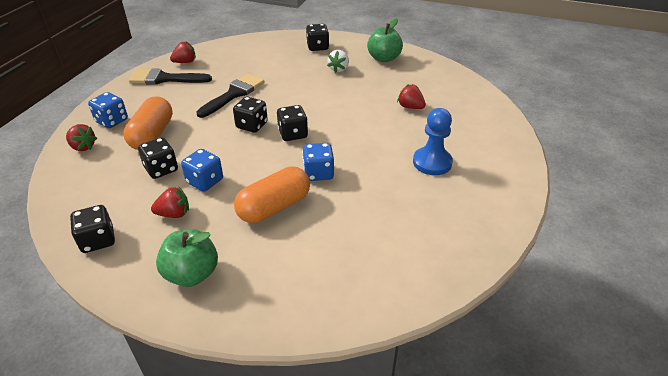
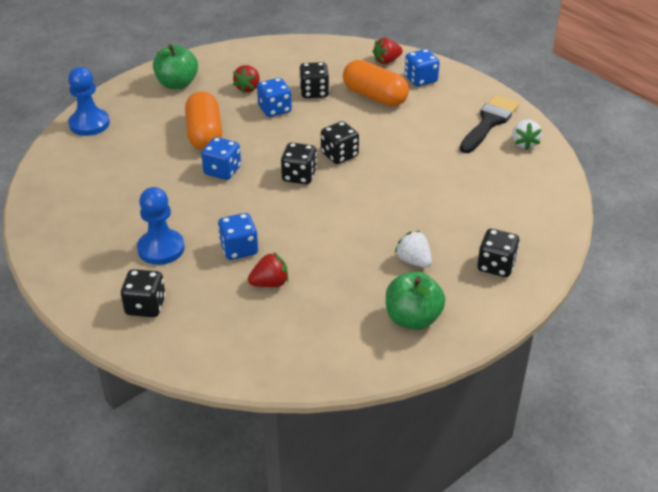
camera: 120 degrees right, 0 degrees up
(98, 240) = (253, 55): black dice -> black dice (145, 306)
(185, 62) = (524, 143): red strawberry -> white strawberry
(234, 94) = (415, 159): black brush -> none
(317, 306) = (89, 124): none -> blue pawn
(395, 129) = (239, 249): none -> blue dice

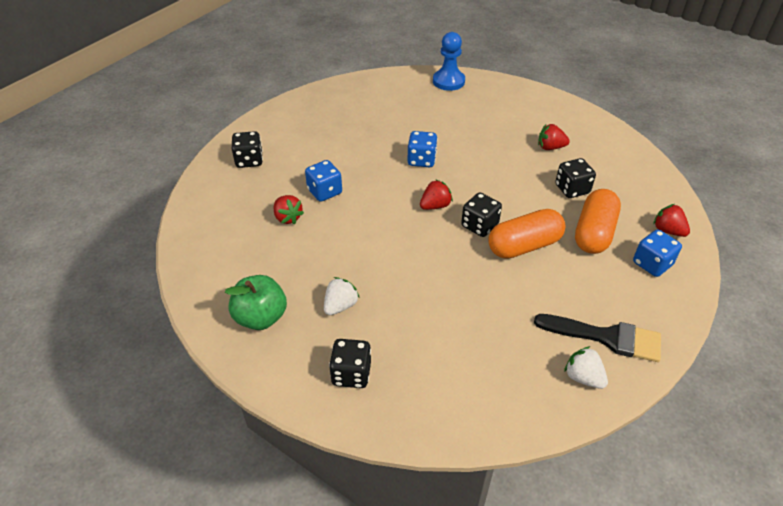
camera: 75 degrees right, 5 degrees up
(161, 248) = (313, 152): blue pawn -> none
(177, 84) = (529, 108): green apple -> none
(204, 134) = (466, 139): orange capsule -> orange capsule (524, 246)
(274, 109) = (527, 170): blue dice -> none
(299, 176) = (435, 206): black dice -> red strawberry
(524, 143) = (583, 377): white strawberry -> white strawberry turned 60 degrees clockwise

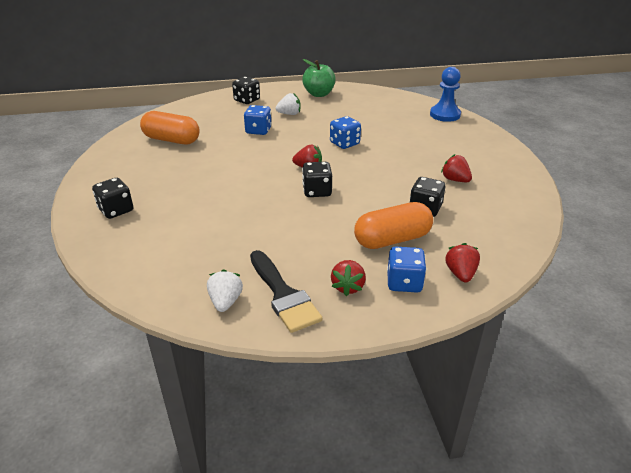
camera: 45 degrees right, 10 degrees down
(261, 317) = (126, 163): green apple -> green apple (319, 94)
(288, 218) = (218, 132): red strawberry -> red strawberry (348, 287)
(340, 306) = (168, 181): white strawberry -> white strawberry (289, 114)
(524, 246) = (326, 217): orange capsule -> orange capsule (172, 140)

